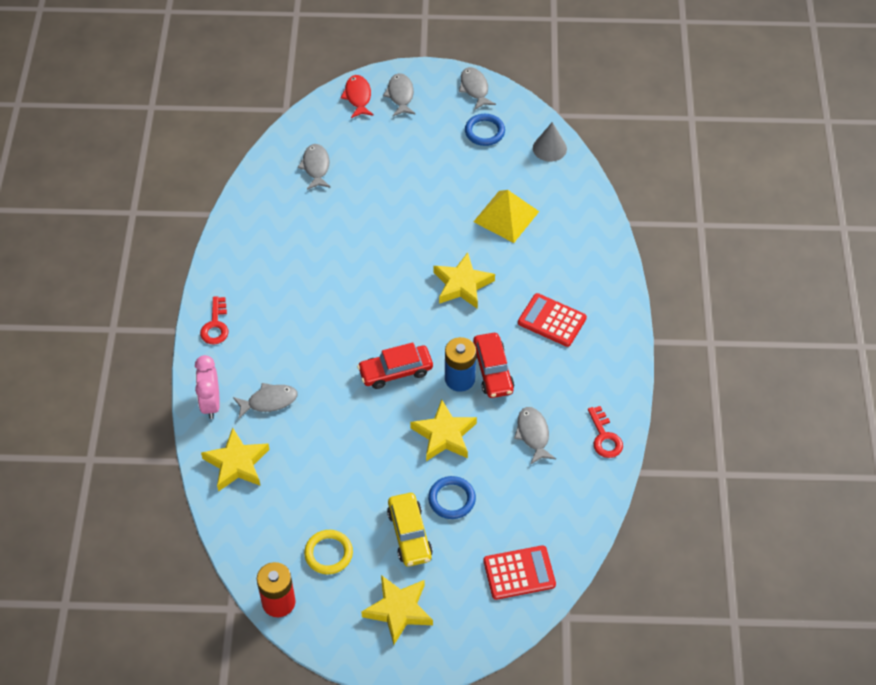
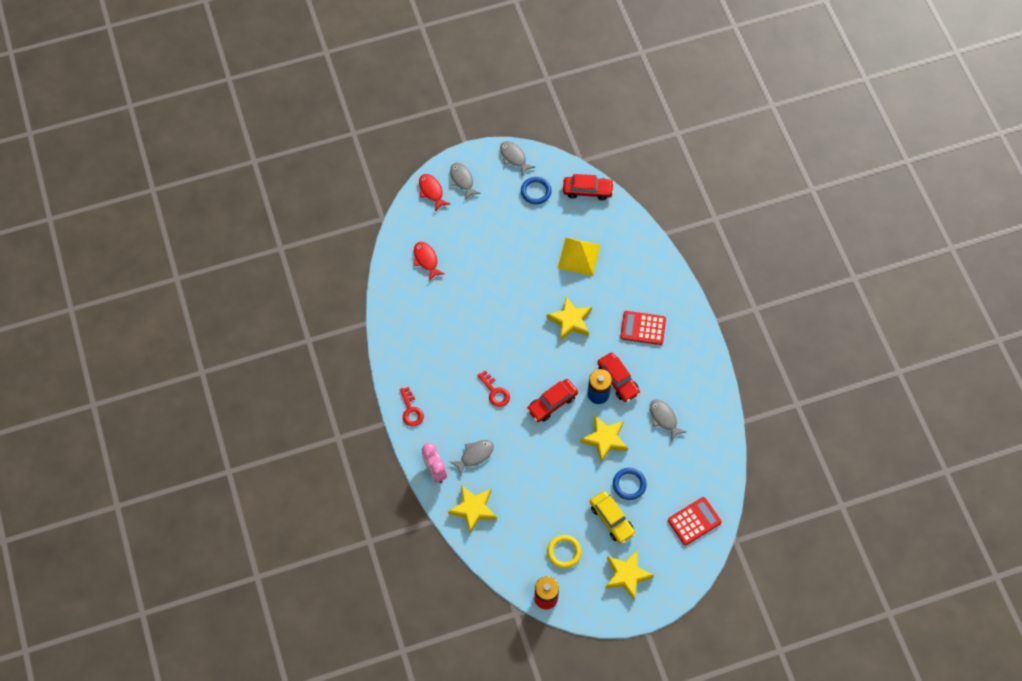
camera: 20 degrees left, 10 degrees up
(316, 167) = (426, 260): grey fish -> red fish
(549, 148) = (587, 190): grey cone -> red car
(604, 437) = (712, 404): red key -> red key (495, 392)

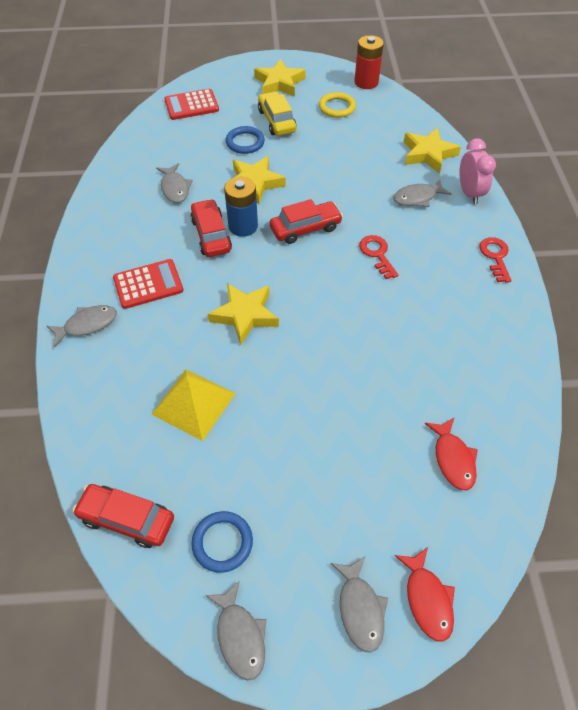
camera: 165 degrees left, 10 degrees down
(643, 328) = (148, 284): red calculator -> red calculator turned 45 degrees counterclockwise
(666, 289) = (87, 325): none -> grey fish

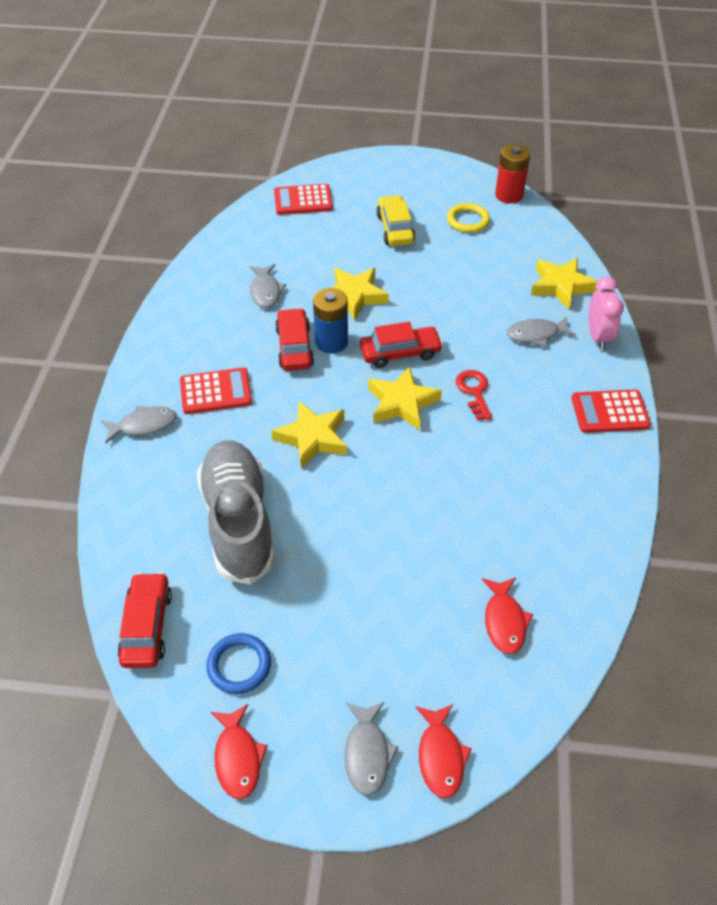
camera: 10 degrees right, 5 degrees down
(127, 519) = (147, 626): red car -> red car turned 60 degrees clockwise
(193, 403) = (238, 522): yellow pyramid -> grey shoe
(240, 636) = (238, 758): grey fish -> red fish
(245, 142) = (354, 249): blue ring -> none
(279, 83) = (408, 185): yellow star -> yellow star (402, 403)
(495, 257) = (610, 412): red key -> red calculator

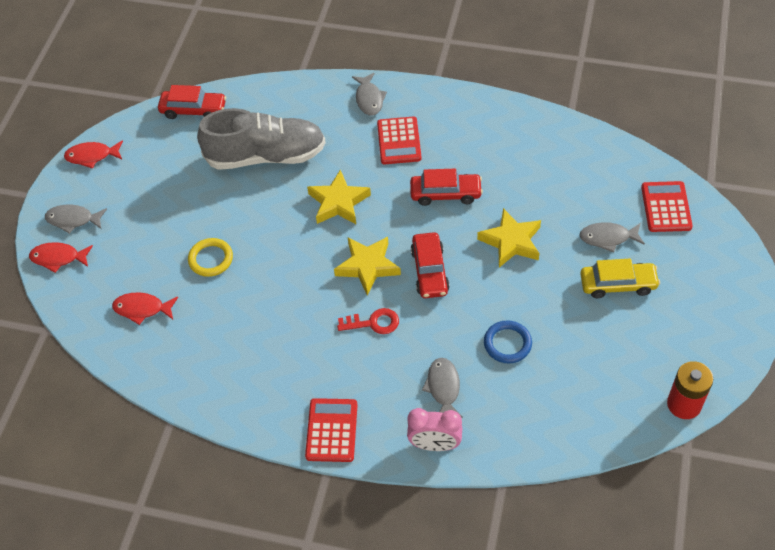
camera: 100 degrees right, 5 degrees up
(239, 665) = (152, 156): blue ring -> blue ring (507, 343)
(265, 291) = (522, 174): grey fish -> grey fish (608, 238)
(331, 342) = (449, 220): blue battery -> none
(468, 221) = (632, 354): yellow ring -> yellow ring (211, 259)
(561, 286) = (516, 426): yellow star -> none

